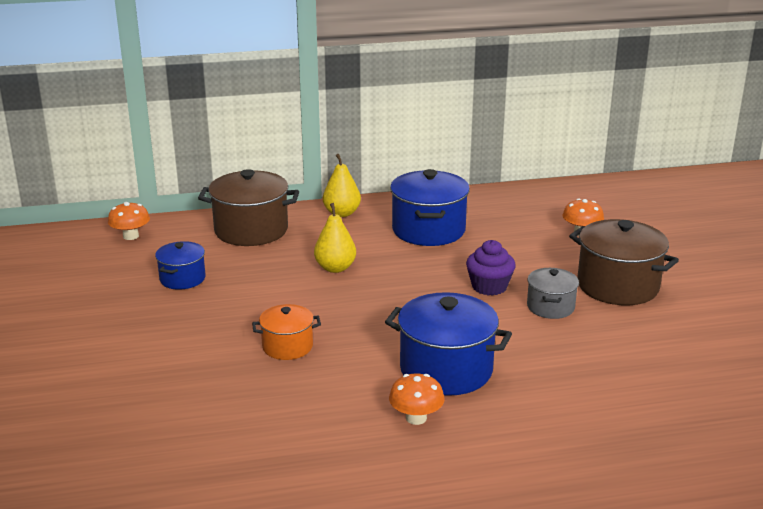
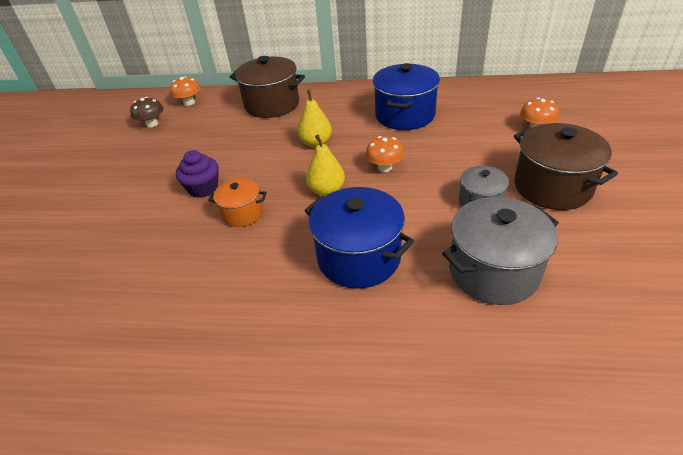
camera: 20 degrees right, 15 degrees up
(94, 265) = (152, 124): none -> brown mushroom
(182, 279) = (202, 141): blue pot -> none
(342, 213) = (344, 95): yellow pear -> yellow pear (326, 190)
(416, 418) = (308, 308): orange mushroom -> orange mushroom (385, 167)
(489, 286) = (433, 174): purple cupcake -> purple cupcake (203, 188)
(587, 363) = (493, 271): none -> grey pot

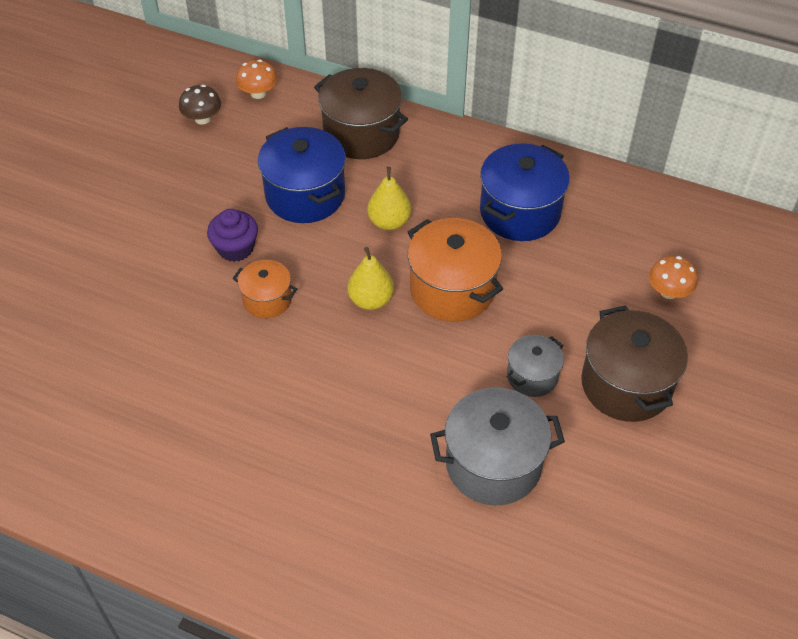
camera: 15 degrees right, 10 degrees up
(359, 257) = (366, 400): blue pot -> blue pot (305, 195)
(385, 167) = (452, 289): orange mushroom -> orange pot

